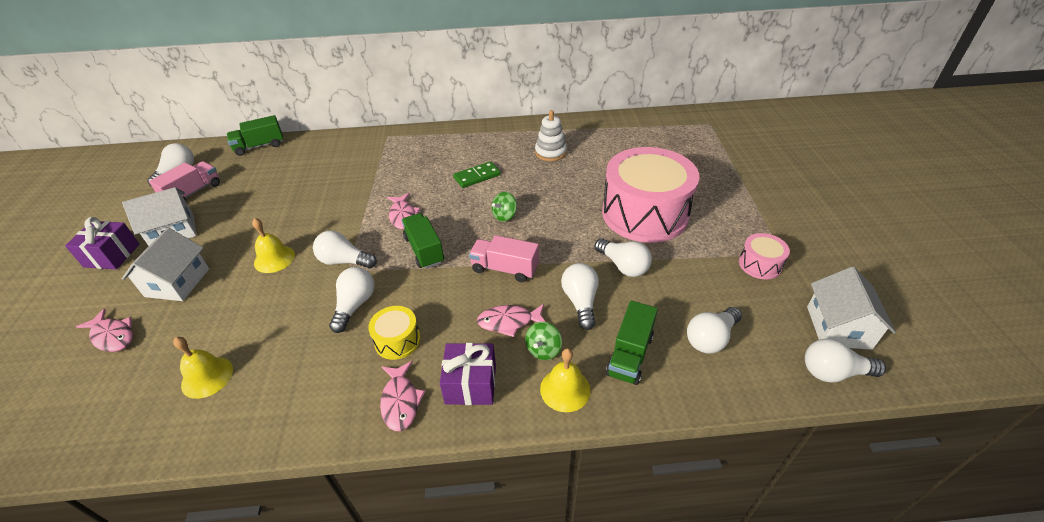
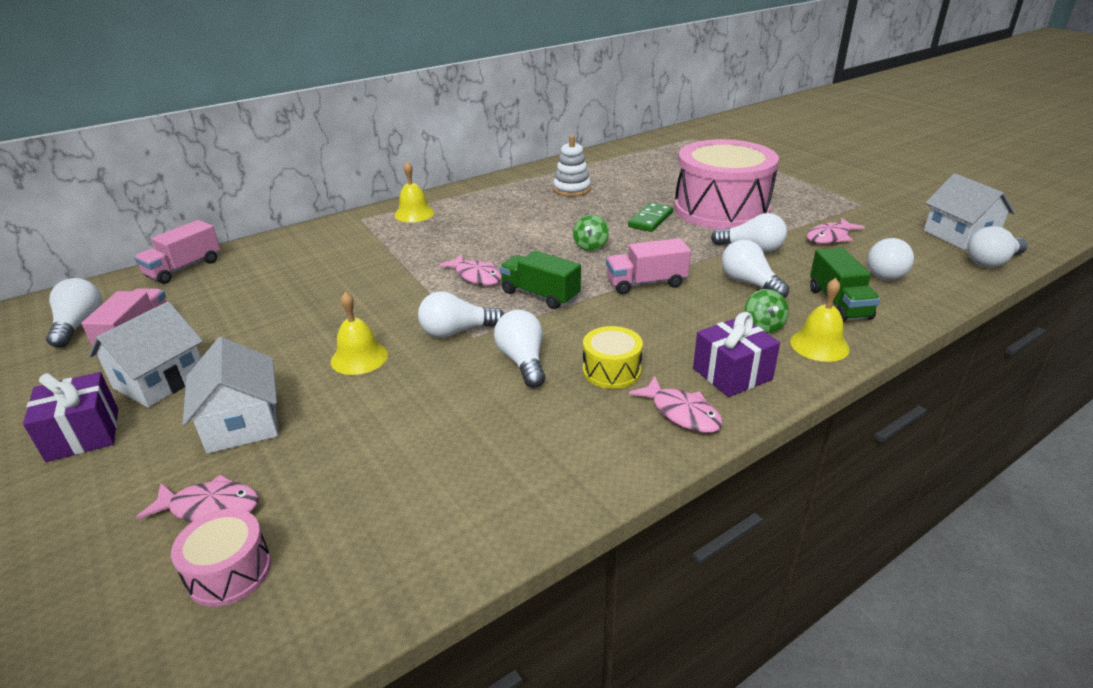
camera: 30 degrees left, 10 degrees down
(207, 377) = (419, 486): yellow bell -> yellow bell (414, 213)
(259, 146) = (184, 268): green truck -> pink truck
(477, 176) = (518, 225): green domino -> green domino (650, 219)
(509, 322) = (704, 318): pink fish -> pink fish (830, 237)
(760, 264) = (856, 216): pink drum -> pink drum (229, 571)

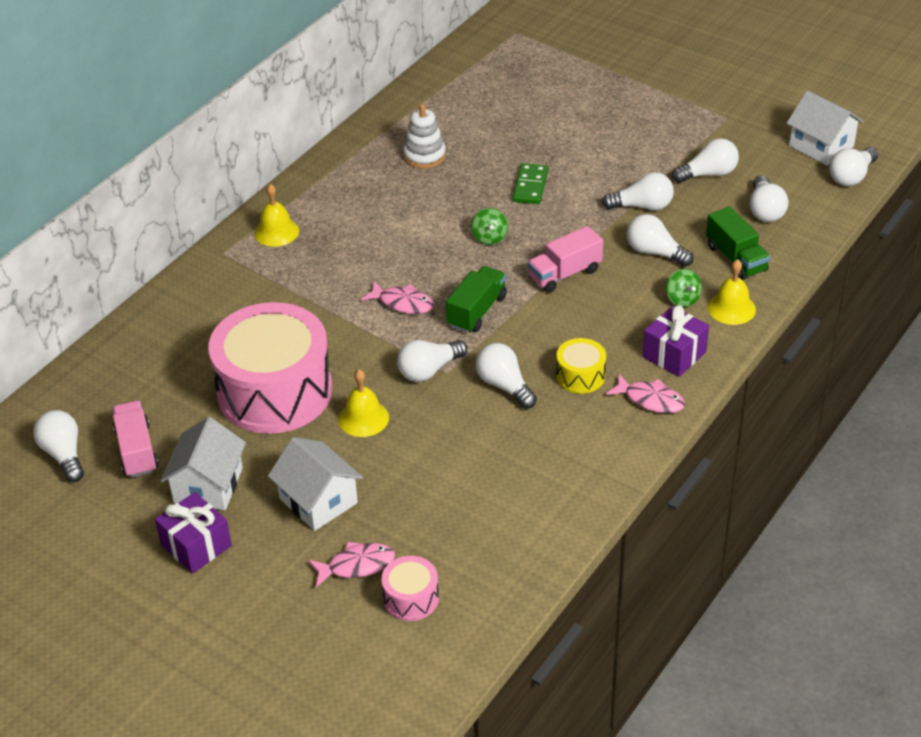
camera: 20 degrees left, 10 degrees up
(184, 268) = (94, 365): pink truck -> none
(540, 295) = (477, 311): green truck -> green truck turned 105 degrees clockwise
(721, 209) = (593, 155): pink drum -> pink drum (275, 391)
(830, 237) = (708, 174): pink fish -> white light bulb

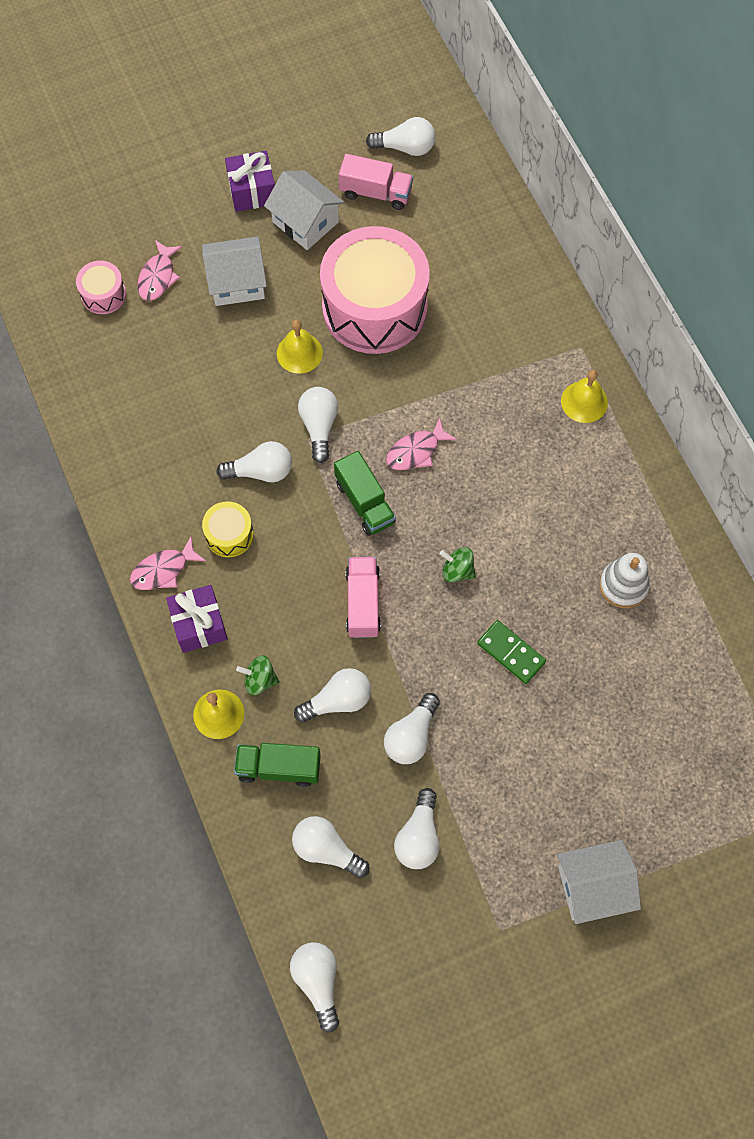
camera: 120 degrees right, 25 degrees up
(821, 146) = (387, 992): white house -> white house (593, 886)

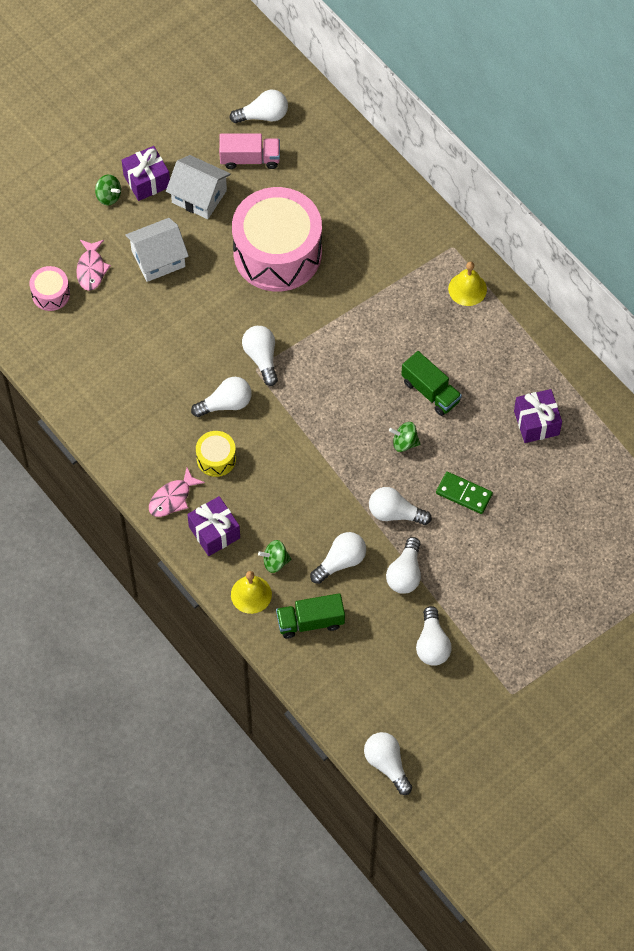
camera: 15 degrees left, 5 degrees down
(204, 199) = (108, 196): none -> green spinning top
(299, 353) = (227, 303): yellow bell -> none
(326, 849) = (365, 671): white light bulb -> white light bulb (395, 513)
(363, 603) = (338, 485): pink truck -> none
(365, 502) = (316, 408): green truck -> green truck (430, 391)
(416, 451) = (345, 359): pink fish -> none
(593, 886) = (573, 646): white house -> none
(623, 585) = (536, 423): white stacking toy -> purple gift

